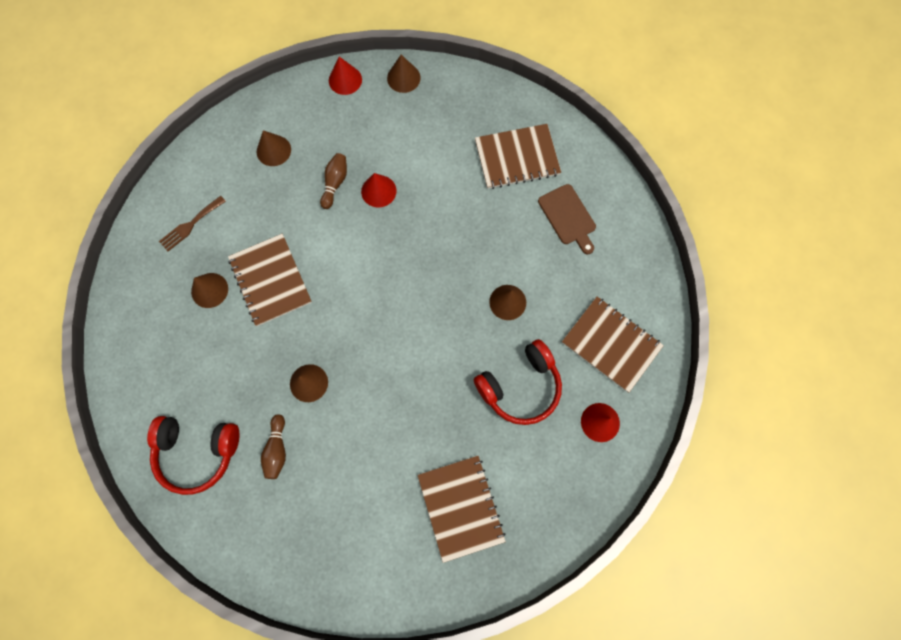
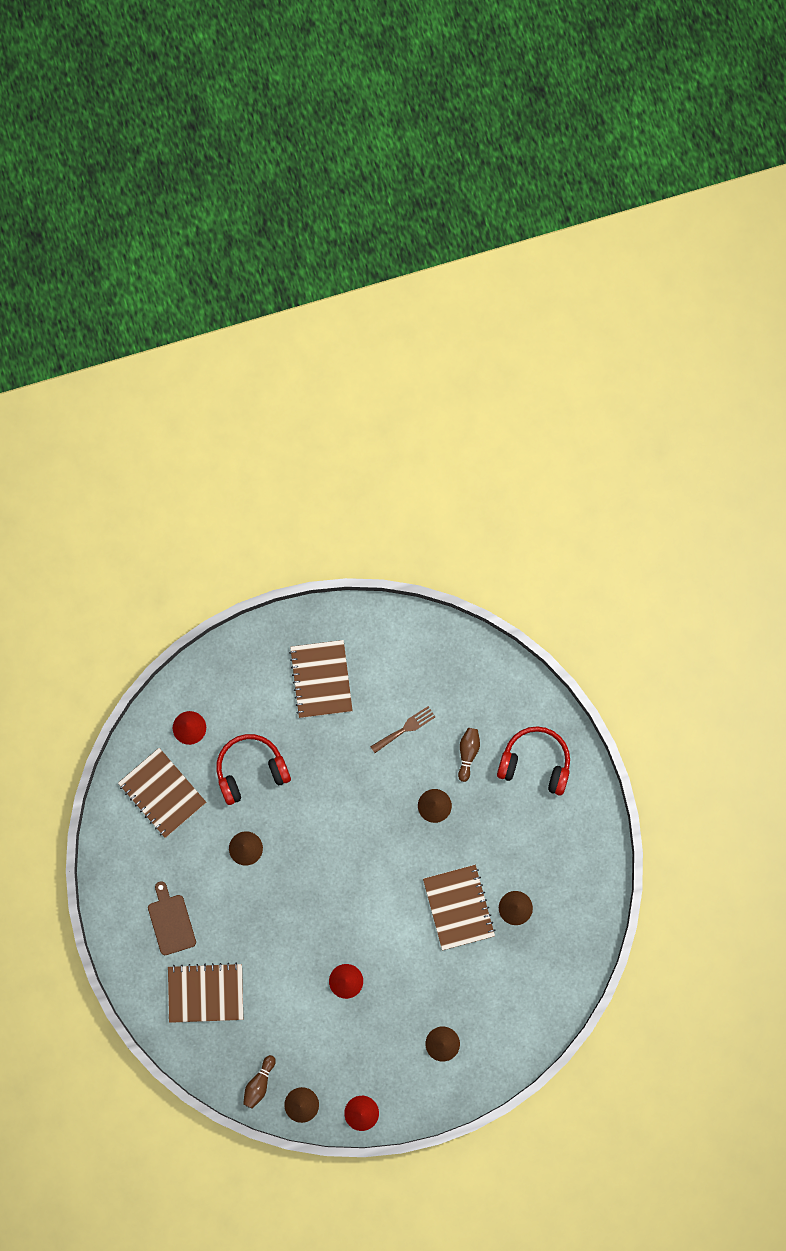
camera: 170 degrees left, 5 degrees up
(190, 225) = (529, 977): brown fork -> brown fork (405, 728)
(335, 183) = (386, 996): brown bowling pin -> brown bowling pin (259, 1083)

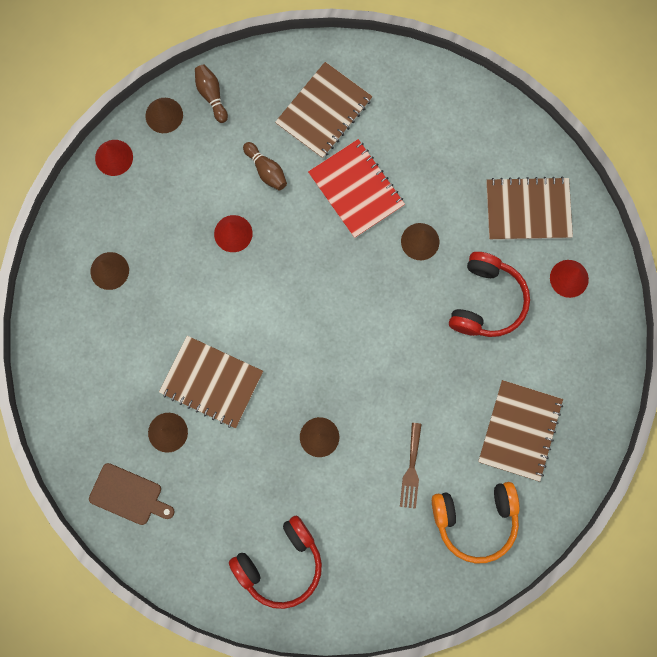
camera: 130 degrees right, 0 degrees up
(171, 921) = (408, 130): brown cutting board -> brown cutting board (128, 495)
(244, 922) = (356, 189): none -> red notebook
(321, 679) = (519, 430): brown notebook -> brown notebook turned 75 degrees clockwise
(403, 662) = (475, 519): none -> orange headphones
(468, 753) = (341, 508): brown bowling pin -> brown bowling pin (266, 170)

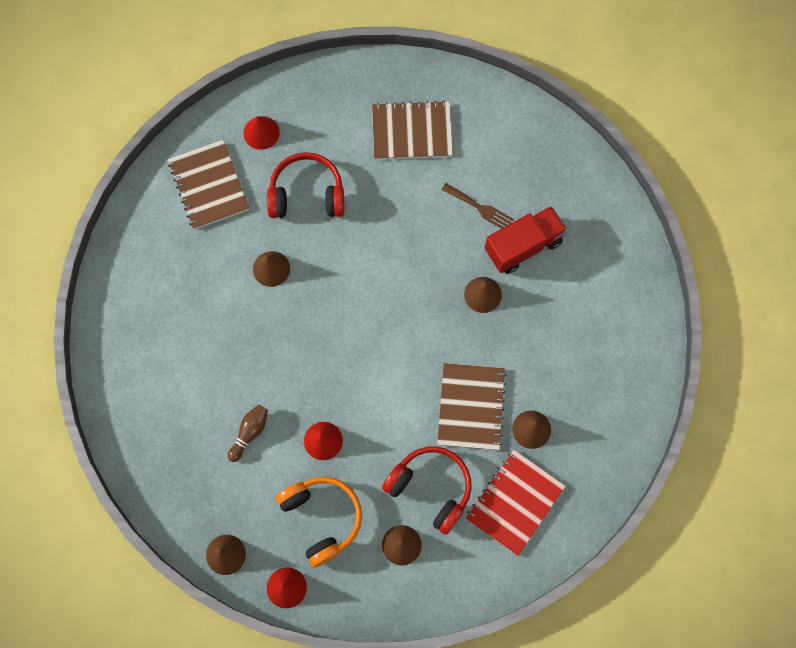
camera: 110 degrees left, 5 degrees down
(128, 495) = (601, 442): brown cutting board -> none
(211, 95) = (190, 514): brown bowling pin -> none
(280, 563) = (604, 288): red headphones -> red headphones (431, 488)
(324, 111) = (172, 400): brown notebook -> none
(355, 498) = (523, 246): none -> red truck
(356, 189) = (240, 342): red notebook -> red notebook (515, 502)
(411, 469) = (480, 208): brown fork -> brown fork turned 45 degrees clockwise
(475, 519) = (501, 143): orange headphones -> orange headphones (322, 518)

